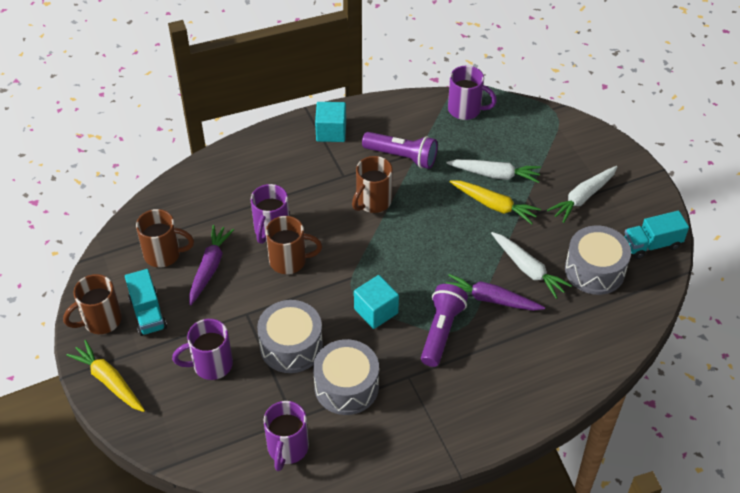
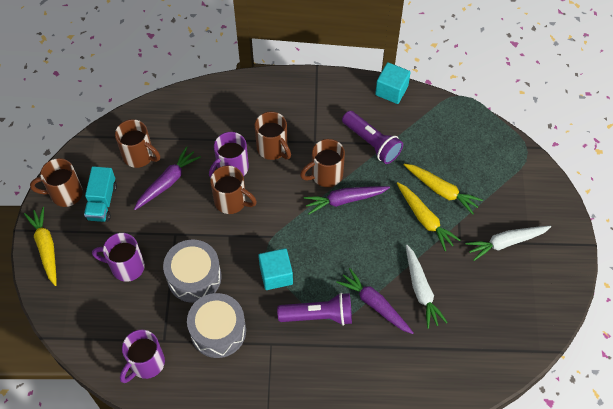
camera: 25 degrees right, 10 degrees up
(304, 197) = (273, 148): none -> brown mug
(331, 132) = (326, 97): turquoise cube -> turquoise cube (391, 90)
(406, 217) = (345, 200): none -> purple carrot
(441, 331) = (318, 315): purple flashlight -> purple flashlight turned 45 degrees clockwise
(466, 110) = (450, 119): purple mug -> none
(494, 174) = (441, 190): white carrot -> yellow carrot
(594, 270) = (478, 315): grey drum -> none
(652, 244) = (542, 312): turquoise truck -> none

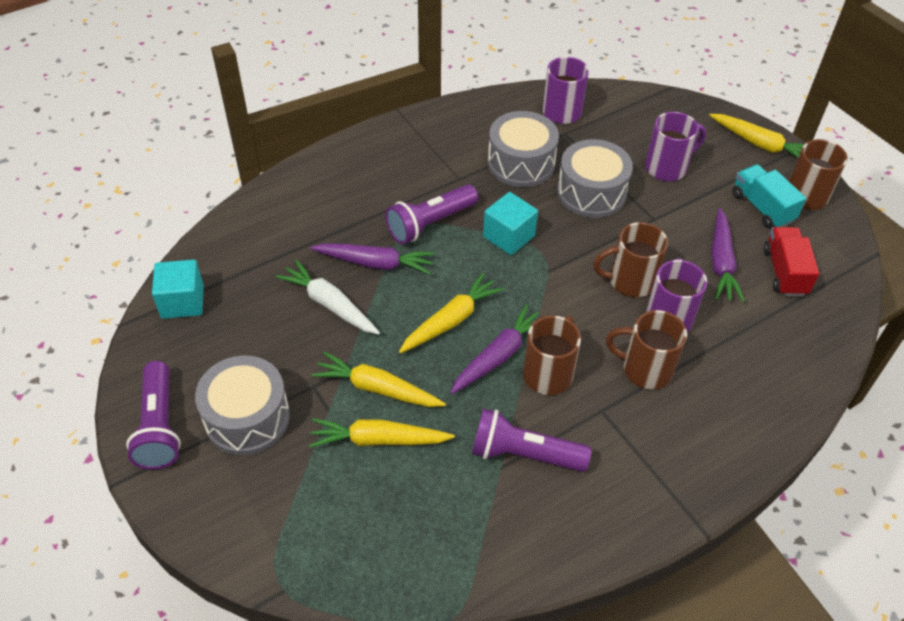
camera: 145 degrees right, 10 degrees down
(139, 156) = (784, 272): brown mug -> red truck
(356, 237) = (450, 321): none -> yellow carrot
(391, 90) = (561, 561): turquoise cube -> turquoise cube (182, 302)
(506, 242) = (247, 417): white carrot -> grey drum
(558, 265) = (159, 426): none -> purple flashlight

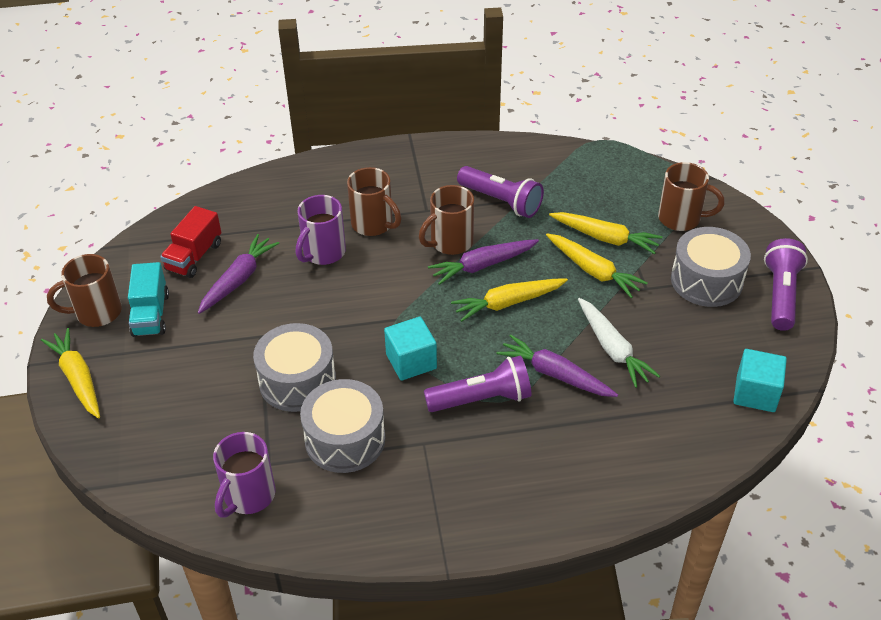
camera: 155 degrees left, 5 degrees down
(630, 281) = (331, 288): brown mug -> brown mug (681, 219)
(667, 168) = (198, 383): purple mug -> none

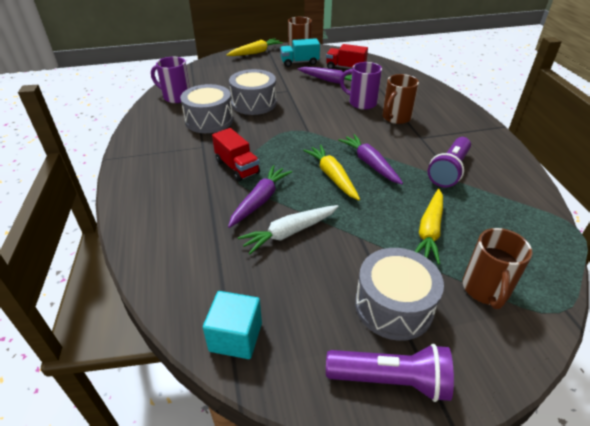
camera: 85 degrees right, 5 degrees down
(411, 361) = (270, 138): turquoise cube -> none
(450, 242) = (390, 148): brown mug -> none
(482, 399) = (237, 167): purple flashlight -> red truck
(593, 271) = (382, 222): yellow carrot -> none

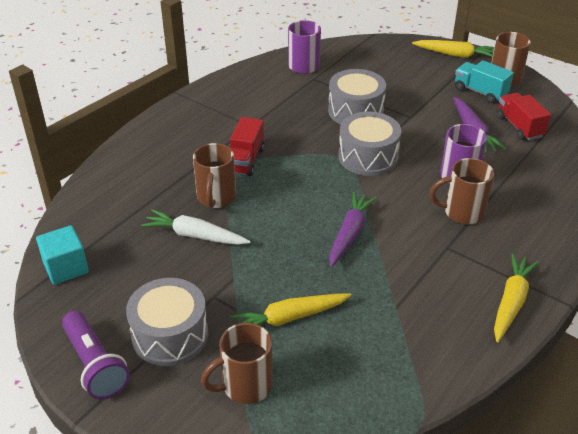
camera: 50 degrees right, 0 degrees up
(209, 120) = (292, 105): grey drum -> grey drum (368, 157)
(260, 201) = (216, 198): purple carrot -> brown mug
(332, 176) = (299, 220): yellow carrot -> yellow carrot (511, 302)
(449, 170) = (408, 293): purple flashlight -> none

